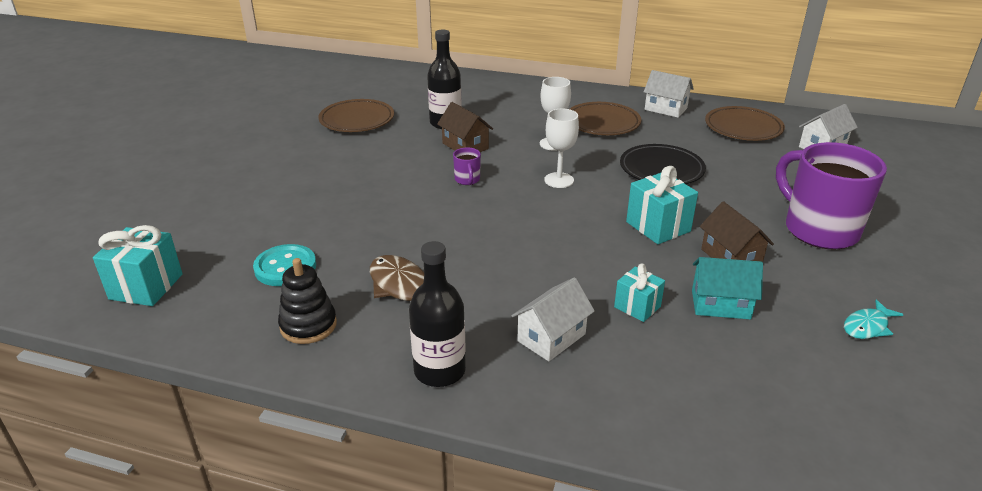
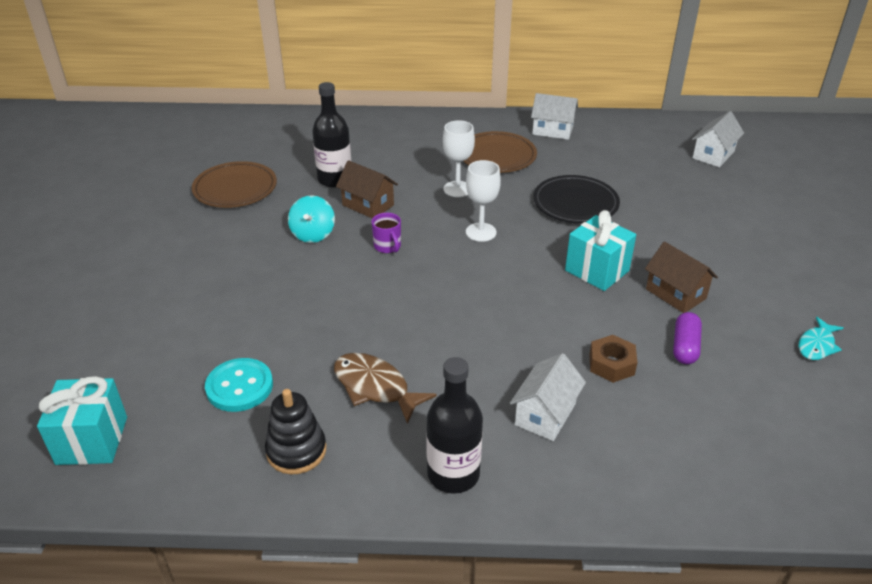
camera: 15 degrees left, 5 degrees up
(406, 161) = (313, 234): none -> turquoise spinning top
(637, 307) = (611, 364): turquoise gift -> brown nut
(720, 304) = (685, 347): turquoise house -> purple capsule
(743, 128) = (634, 143): brown plate -> none
(818, 230) = (741, 249): purple mug -> none

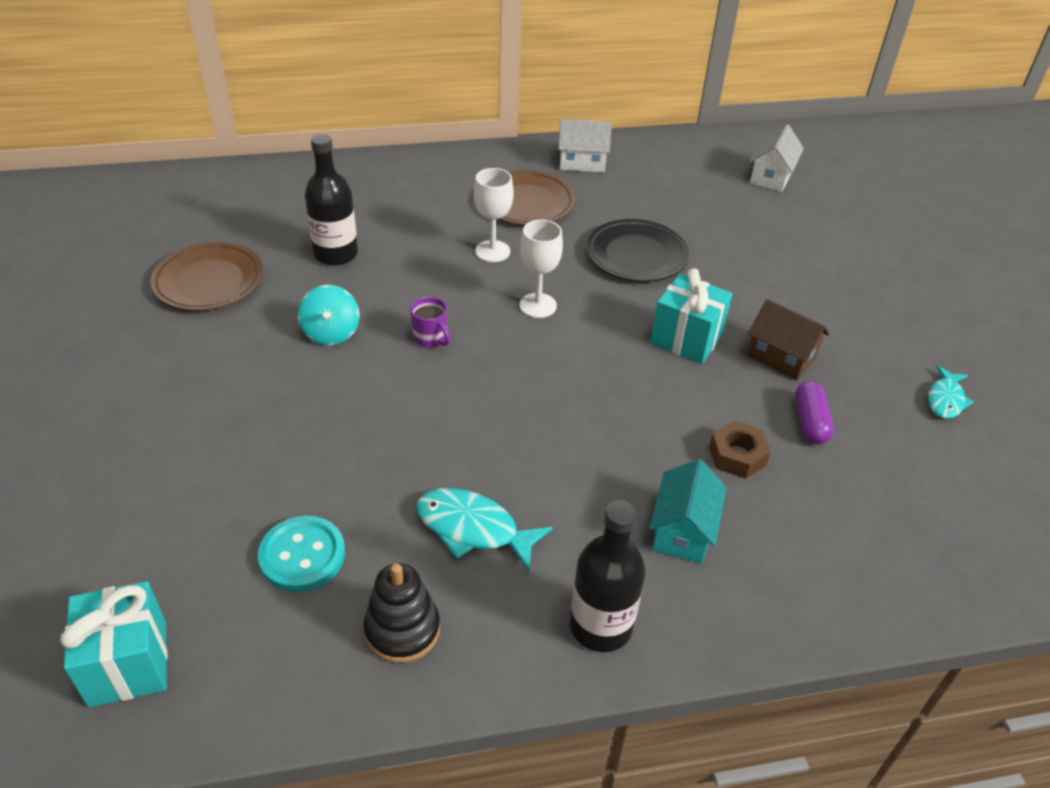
camera: 15 degrees left, 5 degrees up
(368, 205) = (389, 285): brown house -> none
(375, 387) = (473, 529): brown fish -> turquoise fish
(545, 414) = (682, 531): white house -> turquoise house

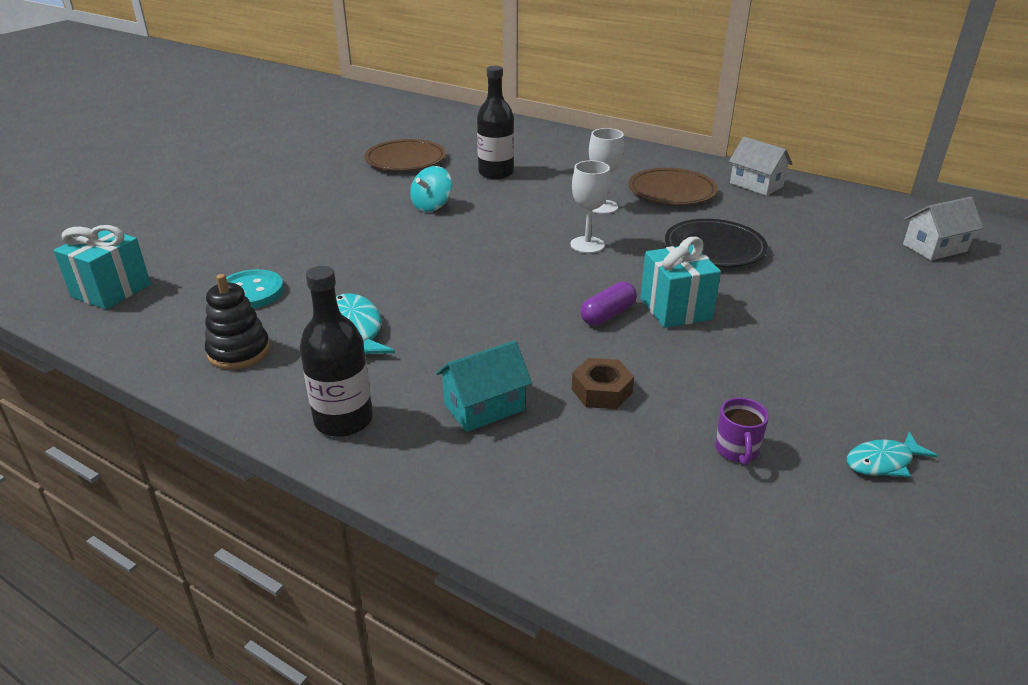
camera: 45 degrees right, 10 degrees down
(431, 338) = (486, 232): purple mug -> purple mug (737, 451)
(781, 357) = (746, 355): brown house -> none
(810, 422) = (704, 405): purple capsule -> purple capsule (608, 315)

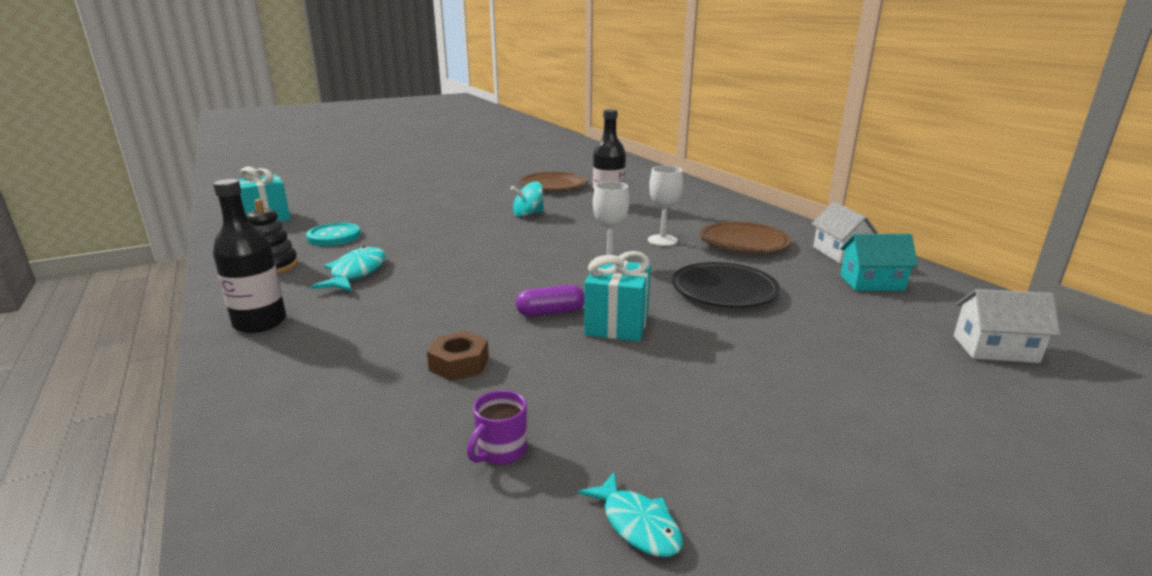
camera: 30 degrees right, 10 degrees down
(484, 407) = (357, 345): turquoise house -> turquoise house (871, 283)
(883, 462) = (637, 524): turquoise fish -> turquoise fish turned 135 degrees counterclockwise

